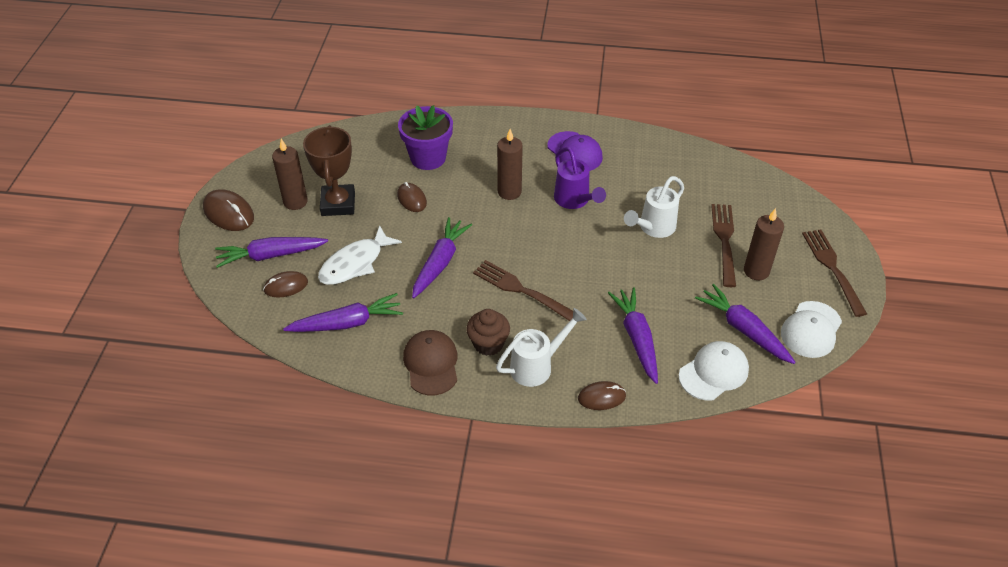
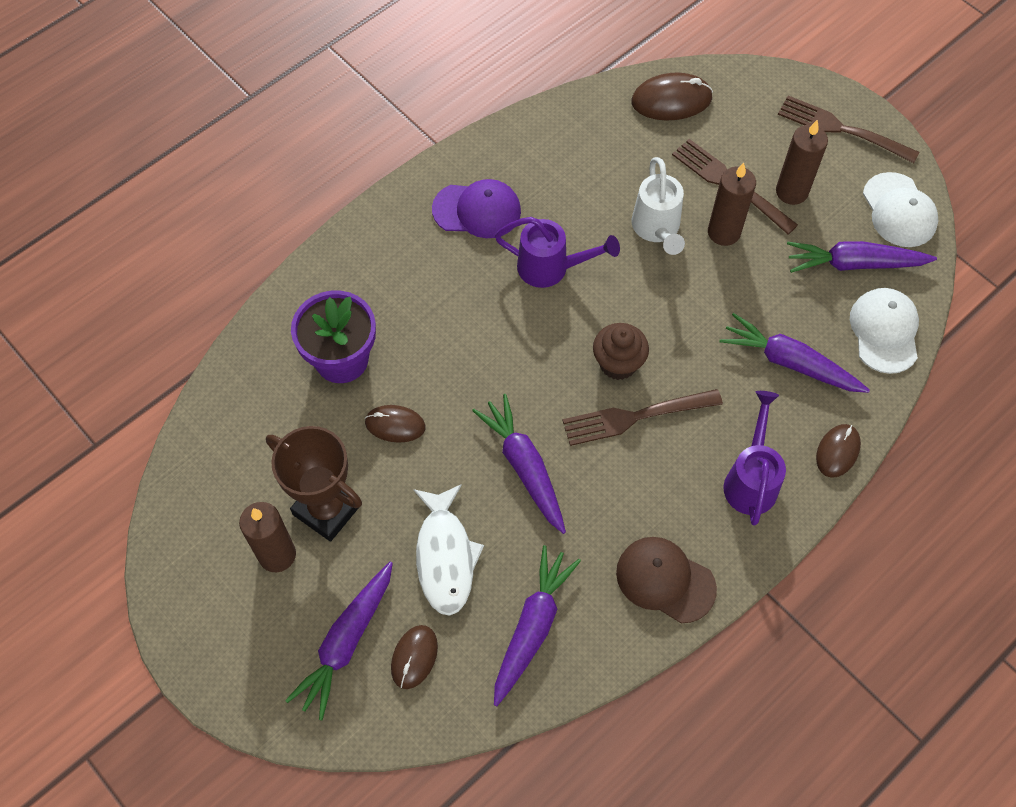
camera: 50 degrees left, 15 degrees up
(229, 213) = (222, 646): brown mouse -> brown mouse (671, 100)
(488, 344) = (683, 504): brown cupcake -> brown cupcake (618, 363)
(509, 192) = (478, 319): brown candle -> brown candle (724, 232)
(537, 366) = (751, 479): white watering can -> purple watering can

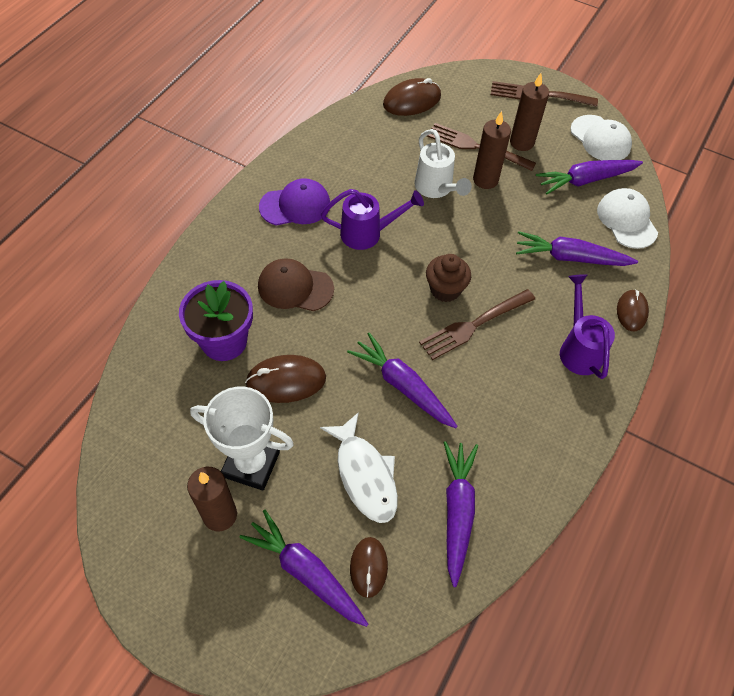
camera: 20 degrees left, 5 degrees down
(327, 509) = (251, 464): brown trophy -> white trophy
(346, 642) = (306, 572): purple carrot -> purple carrot turned 120 degrees clockwise
(395, 425) = (286, 381): brown mouse -> brown mouse, size x1.53
(665, 580) = (546, 443): brown cap -> brown cap (295, 287)

